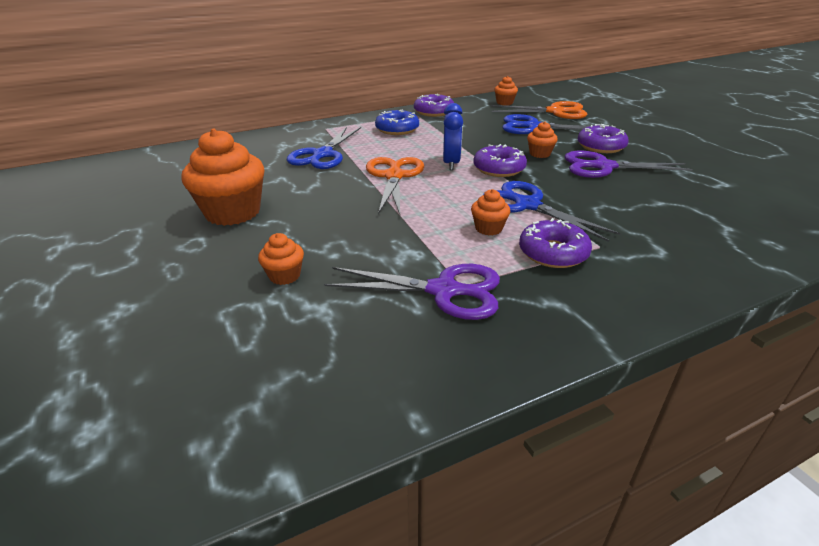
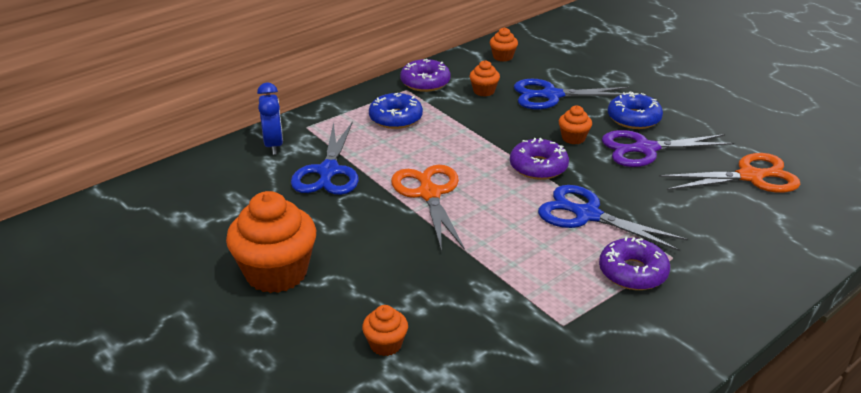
camera: 15 degrees left, 0 degrees up
(443, 291) = (549, 334): purple scissors -> none
(451, 163) = (483, 166): blue clock -> blue clock (274, 145)
(488, 228) = (560, 252): orange cupcake -> orange cupcake (484, 91)
(555, 112) = (566, 67): orange scissors -> orange scissors (750, 177)
(601, 146) = (633, 118): purple donut -> blue donut

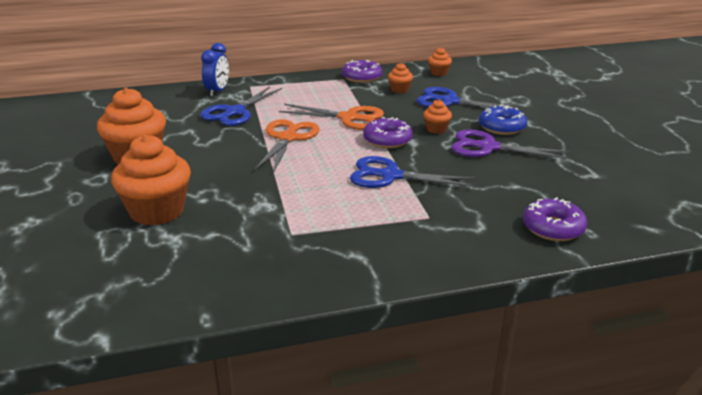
camera: 25 degrees right, 5 degrees down
(386, 344) = (157, 211): orange cupcake -> orange cupcake, size x2.11
(395, 118) = (316, 93): blue donut -> none
(587, 215) = (390, 176): blue scissors -> blue scissors turned 45 degrees counterclockwise
(632, 272) = (384, 218): purple donut -> purple donut (553, 228)
(750, 177) = (561, 183): orange scissors -> orange scissors (348, 118)

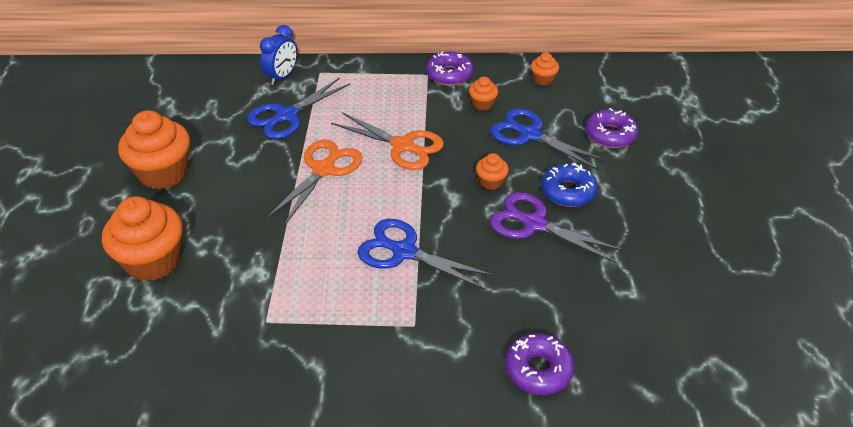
camera: 15 degrees right, 15 degrees up
(387, 140) = (428, 191): purple donut -> purple donut (610, 135)

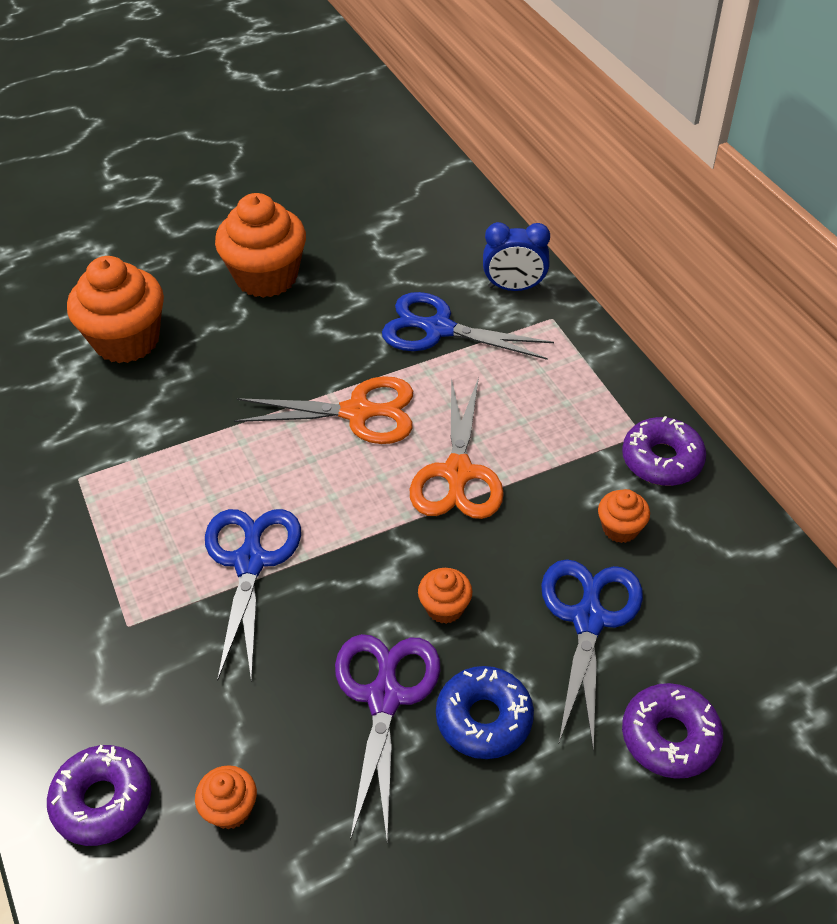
camera: 65 degrees right, 5 degrees up
(543, 79) = (748, 586): orange cupcake -> orange cupcake (230, 809)

